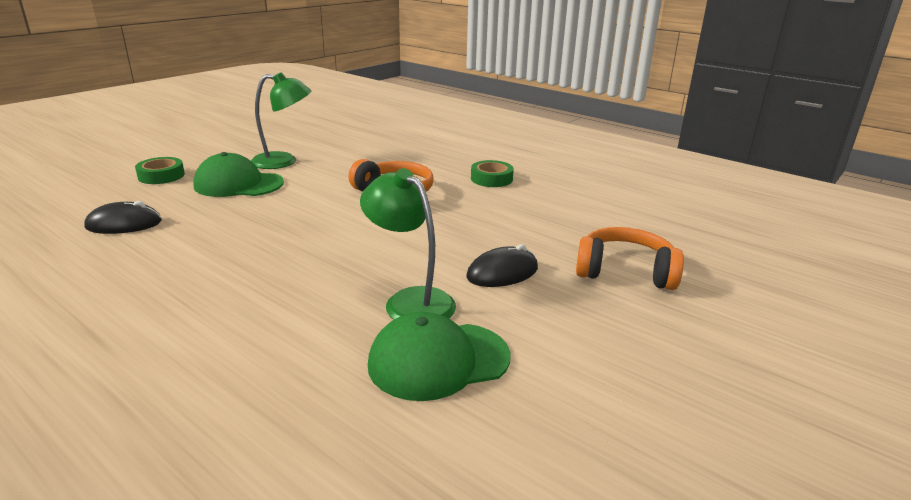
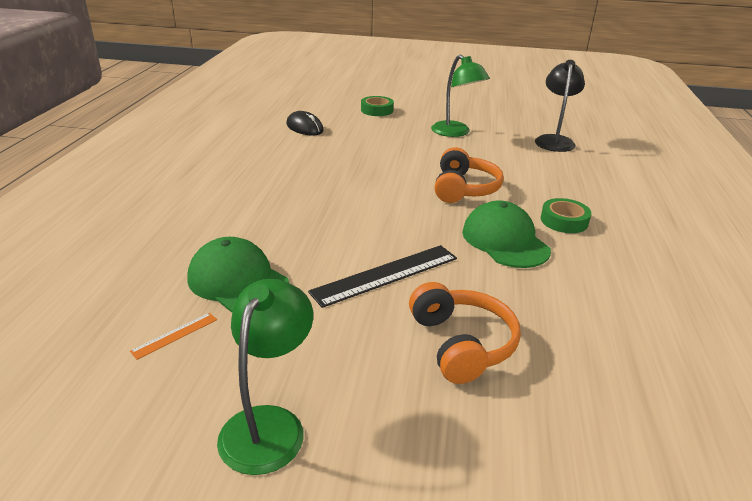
camera: 60 degrees right, 5 degrees up
(238, 184) = (397, 134): green cap -> green cap (505, 241)
(363, 136) = (554, 140): none -> black lamp
(410, 301) = (304, 247): green lamp -> green lamp (269, 424)
(502, 273) = (386, 275): black mouse -> black ruler
(513, 432) = (175, 335): none -> orange ruler

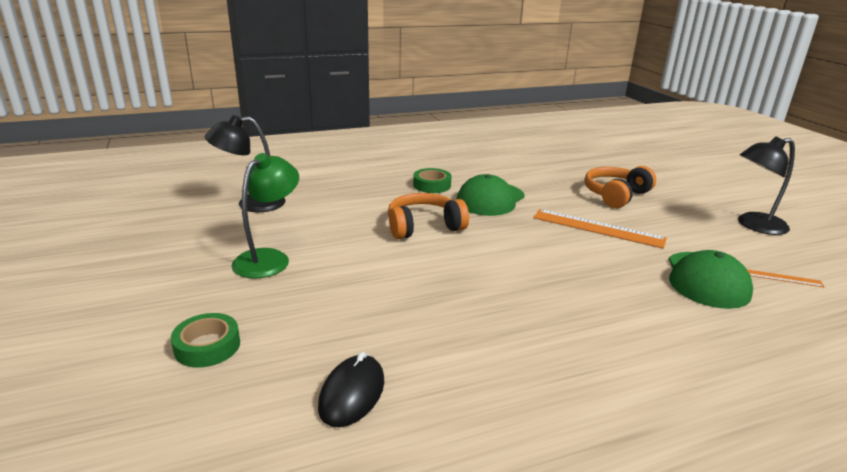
camera: 120 degrees left, 5 degrees down
(269, 424) = (754, 225): green lamp -> black lamp
(386, 275) = (597, 228): black ruler -> orange ruler

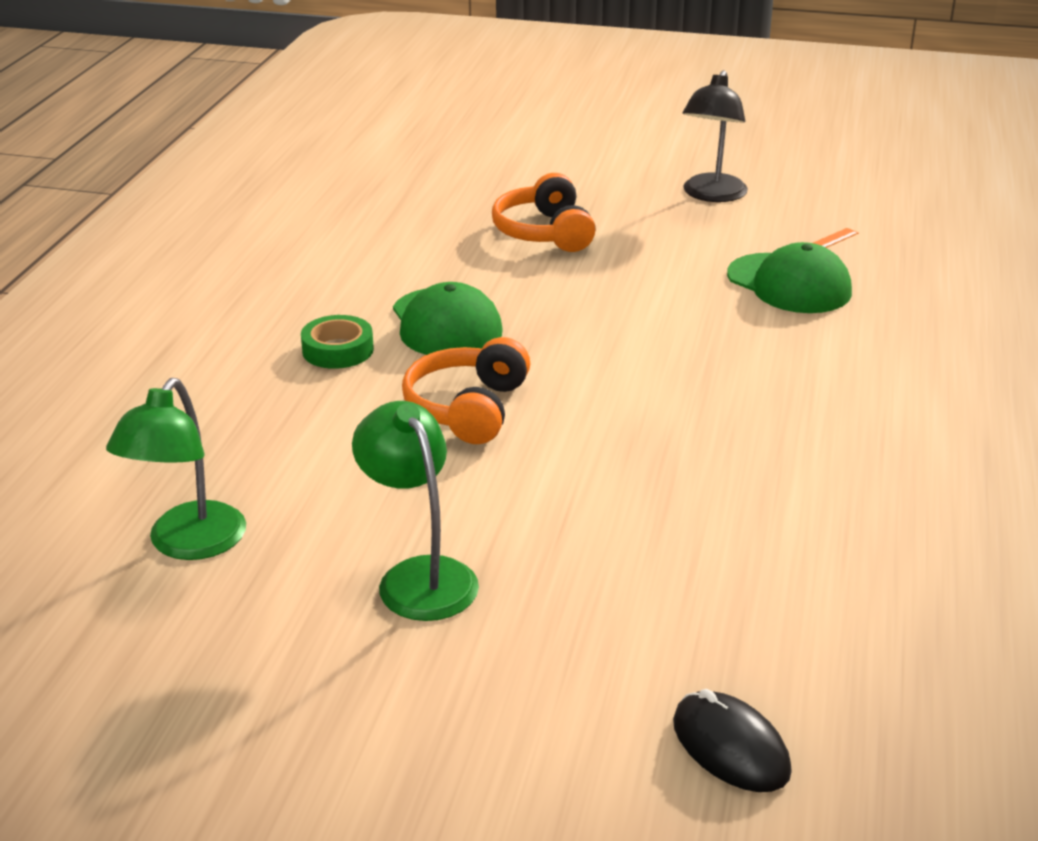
camera: 55 degrees left, 5 degrees up
(207, 346) = (618, 690): green tape -> none
(251, 204) = (188, 544): black lamp -> green lamp
(352, 393) = (808, 598): black mouse -> black mouse (730, 747)
(597, 228) = (615, 287): orange ruler -> none

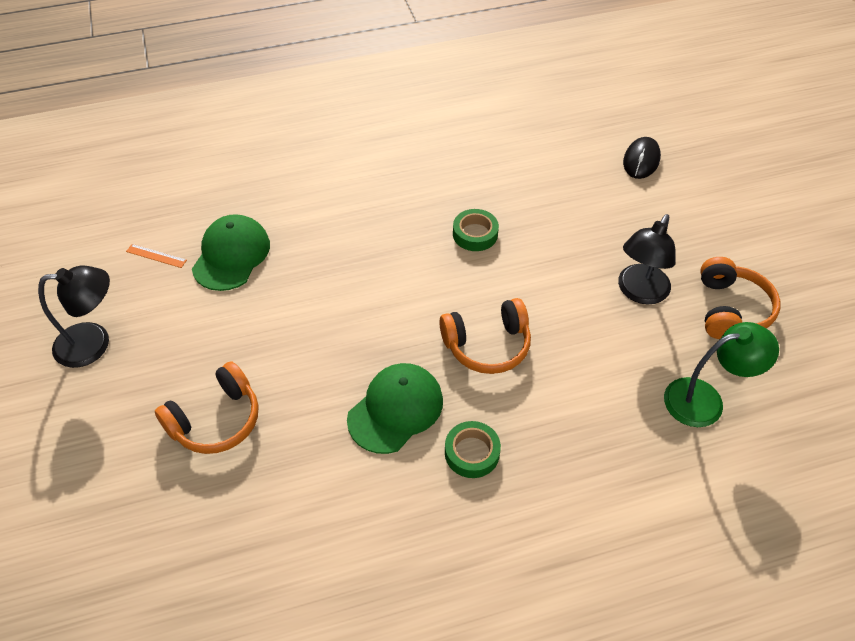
camera: 120 degrees left, 20 degrees up
(287, 658) = (731, 309): none -> orange headphones
(419, 576) = (639, 292): green lamp -> black lamp
(680, 469) = (475, 234): none -> green tape

